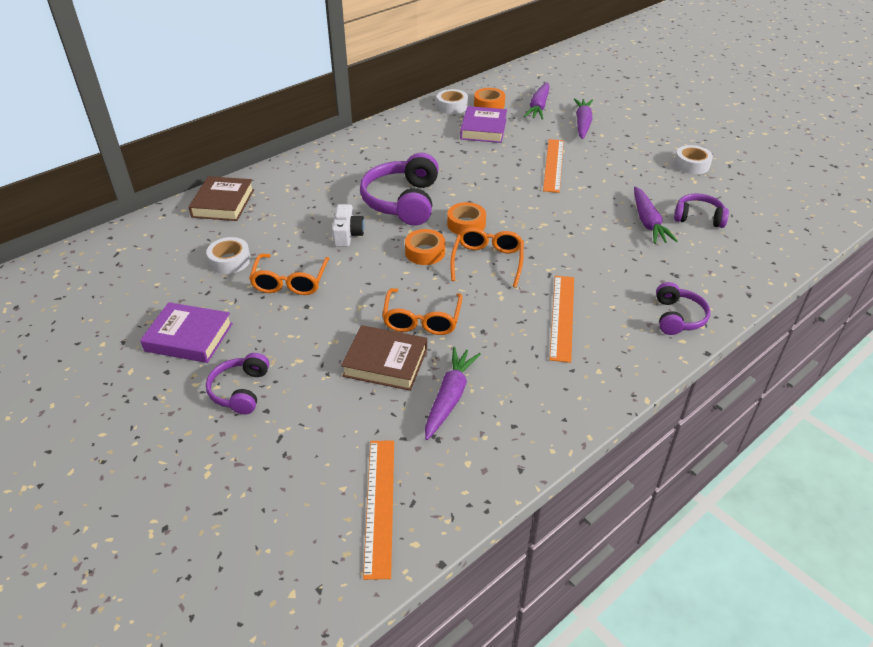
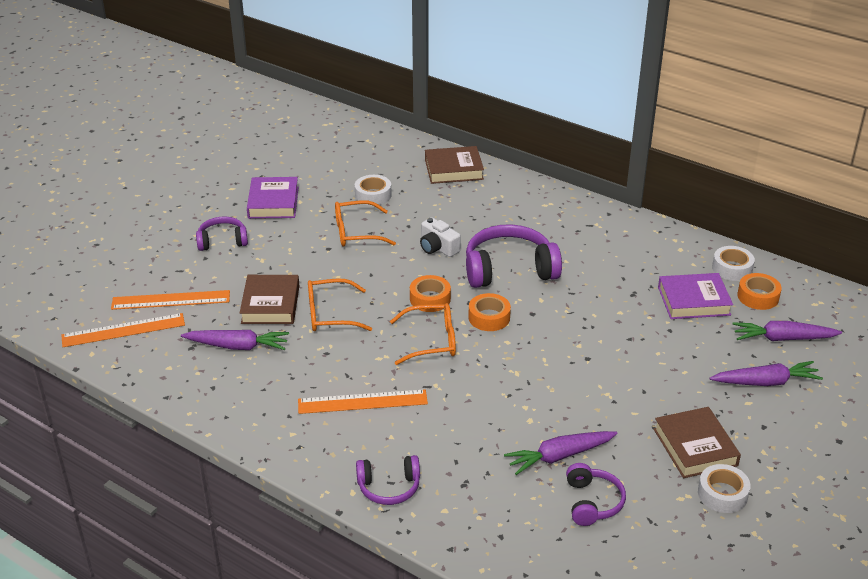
camera: 75 degrees right, 5 degrees down
(347, 234) = (438, 247): white camera -> white camera turned 60 degrees clockwise
(553, 165) = (644, 367): orange ruler -> orange ruler (171, 300)
(644, 164) = (695, 447): none -> brown book

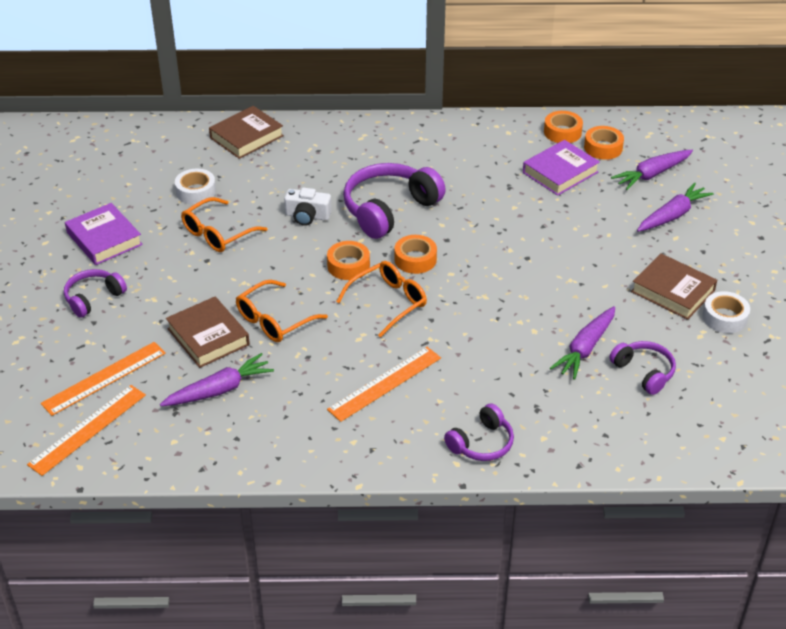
camera: 35 degrees left, 5 degrees up
(732, 268) = (562, 132): white tape -> orange tape

